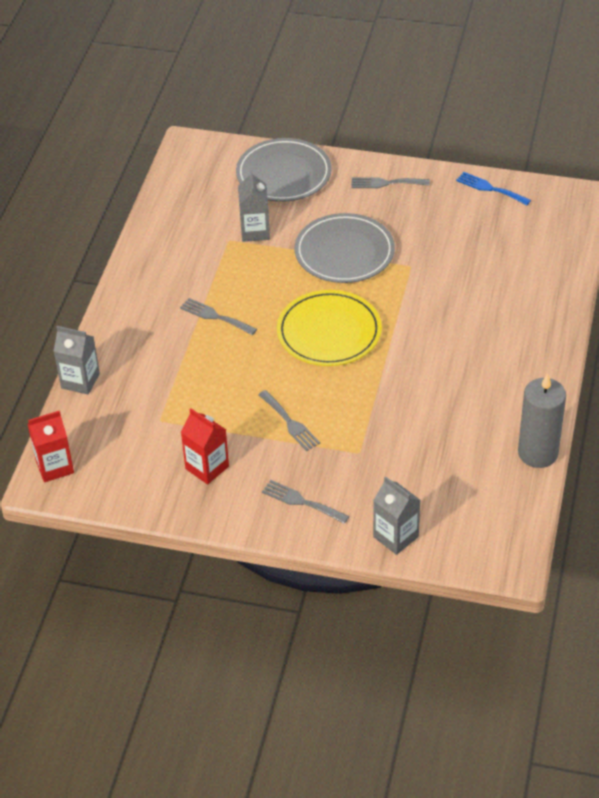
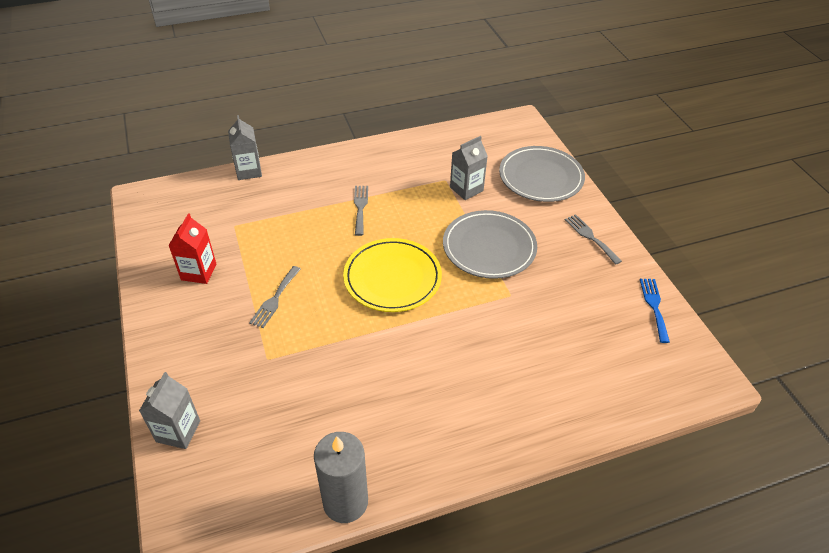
camera: 55 degrees right, 0 degrees up
(54, 467) = (158, 195): red carton -> none
(301, 501) = (190, 345): grey fork -> none

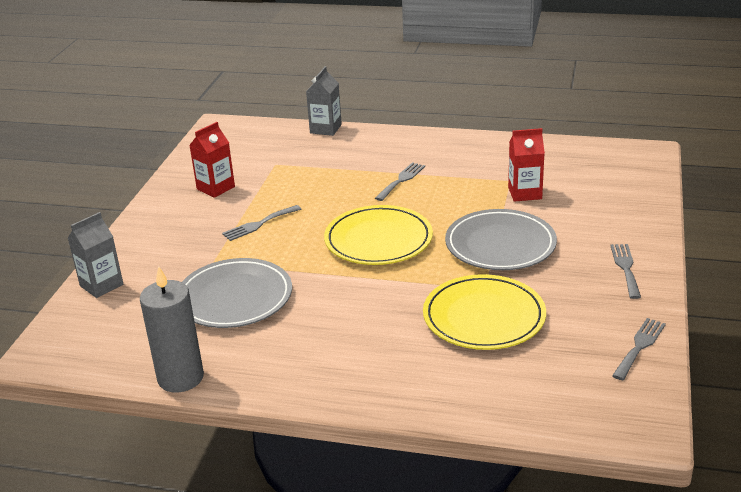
camera: 35 degrees right, 15 degrees down
(466, 189) = (525, 193): grey carton -> red carton
(533, 324) = (484, 317): none -> yellow plate
(541, 177) = (620, 204): grey plate -> grey plate (234, 298)
(654, 306) = (639, 346): blue fork -> grey fork

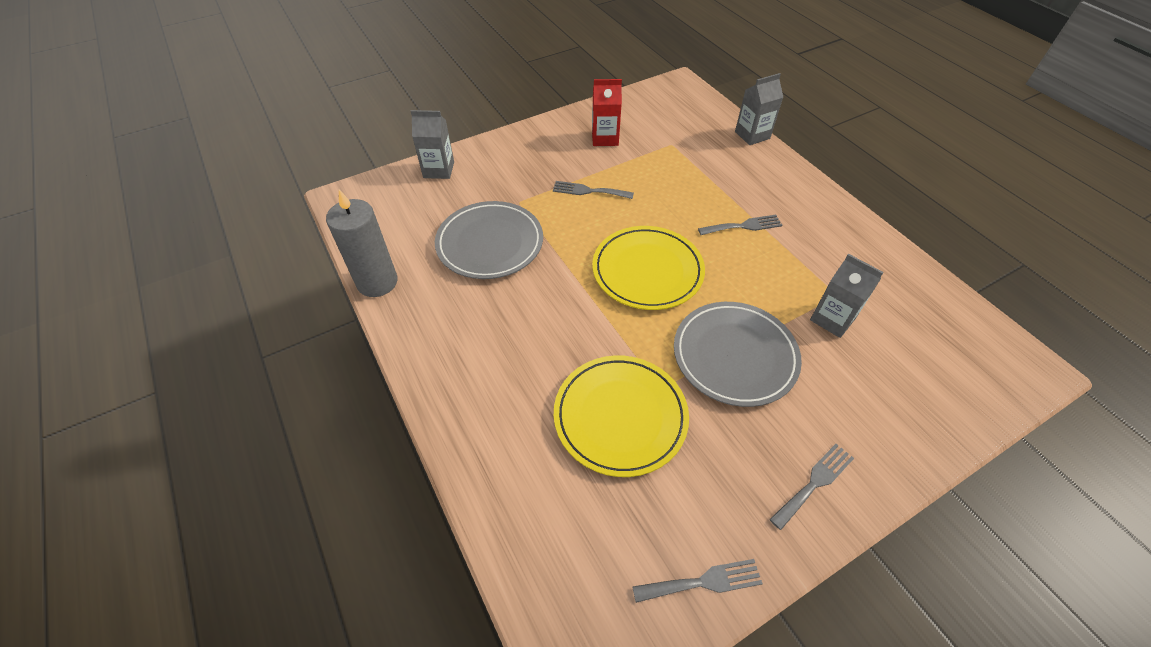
camera: 45 degrees right, 20 degrees up
(525, 193) = (832, 319): red carton -> grey carton

